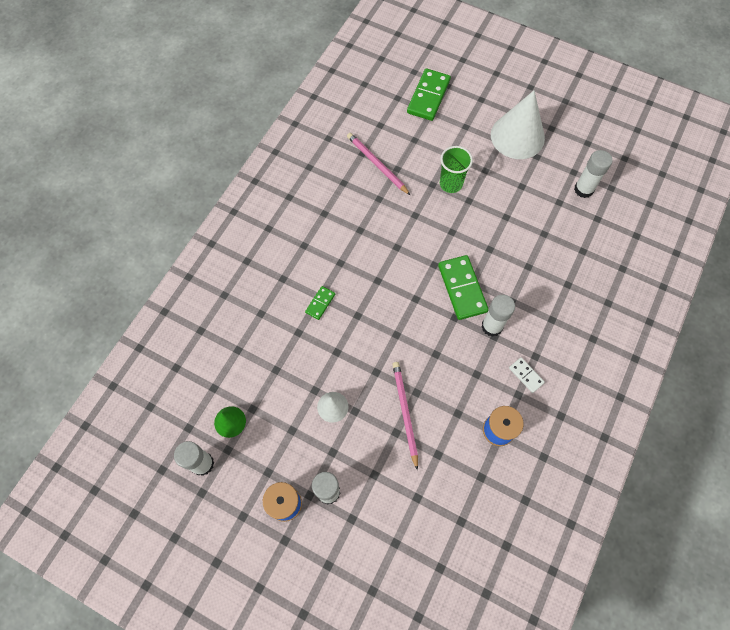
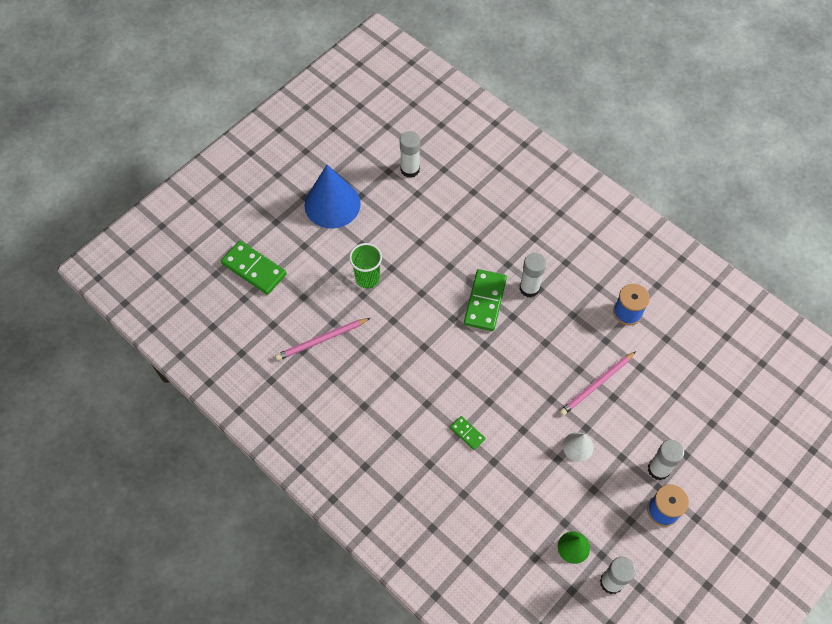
camera: 75 degrees left, 5 degrees down
(405, 413) = (597, 384): pink pencil -> pink pencil turned 45 degrees counterclockwise
(462, 288) = (485, 301): green domino -> green domino turned 75 degrees counterclockwise
(517, 136) = (332, 204): white cone -> blue cone
(526, 375) = (582, 275): white domino -> none

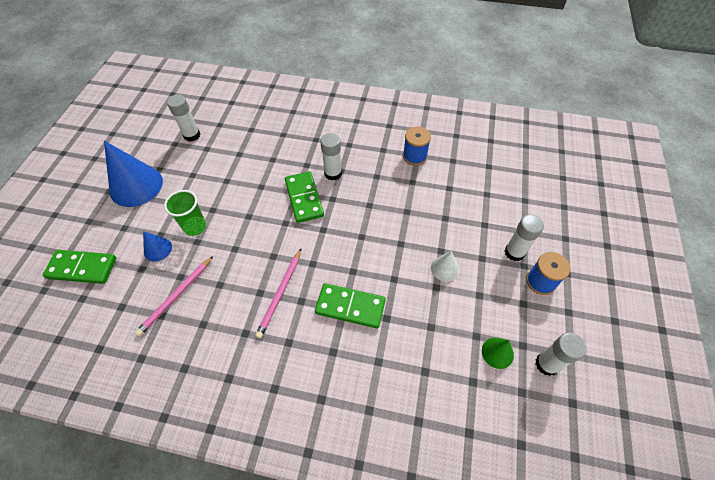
camera: 30 degrees left, 5 degrees down
(324, 284) = (157, 249): none -> blue cone
(467, 433) = (350, 306): green domino -> green domino, size x1.96
(597, 384) = (427, 215): pink pencil -> pink pencil (280, 293)

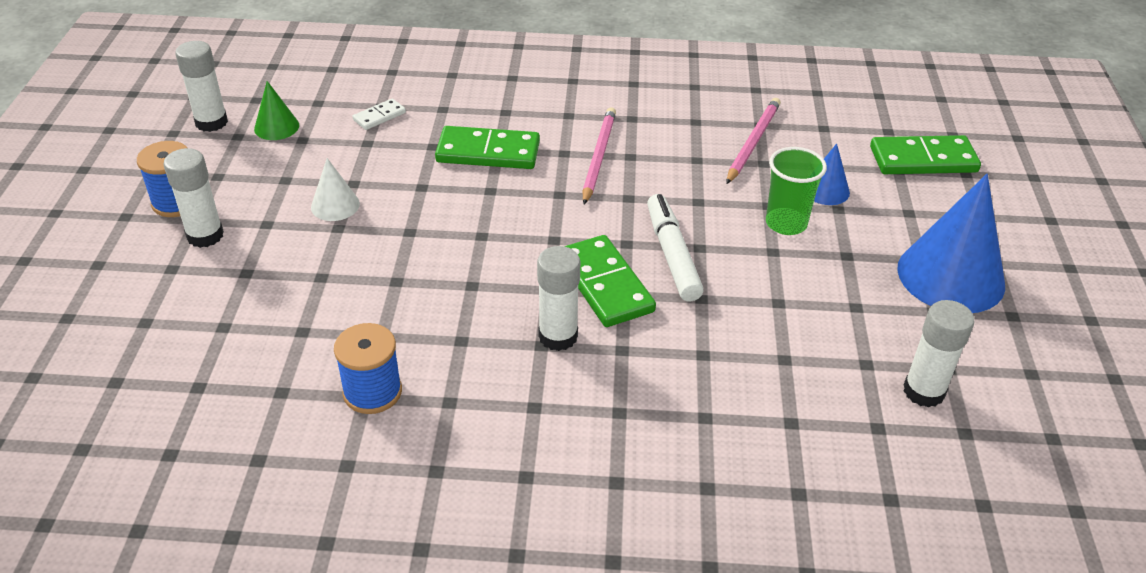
camera: 170 degrees right, 15 degrees down
(264, 212) = (672, 255): none -> white marker
(424, 356) = (379, 116): none -> white domino

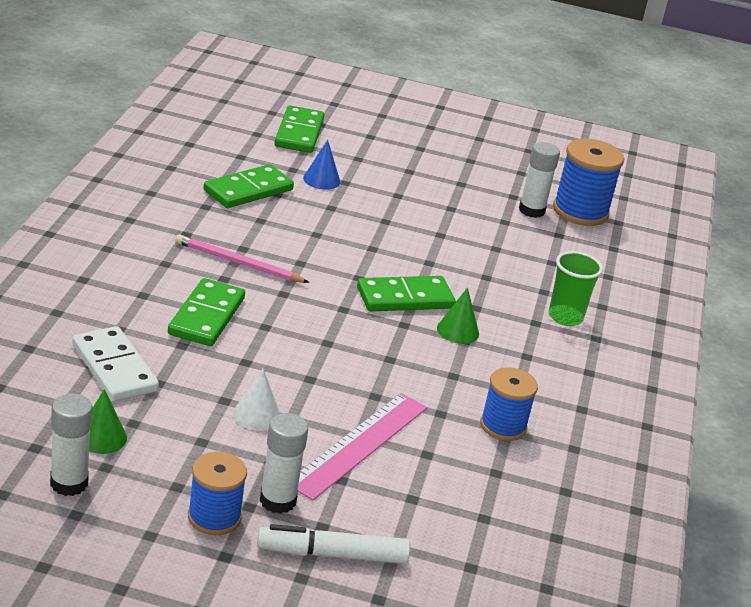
camera: 85 degrees left, 10 degrees down
(305, 278) = (359, 445): none -> pink ruler
(379, 116) = (114, 368): white domino -> white domino, size x1.96
(558, 336) = (458, 331): white glue stick -> green cone
(672, 255) = (378, 261): white marker -> white marker (332, 555)
(752, 143) = (248, 190): pink pencil -> green domino
(786, 223) = (356, 206): green cup -> green cup (565, 317)
(950, 276) = (429, 167): blue cone -> none
(973, 451) = (580, 211): none -> blue spool

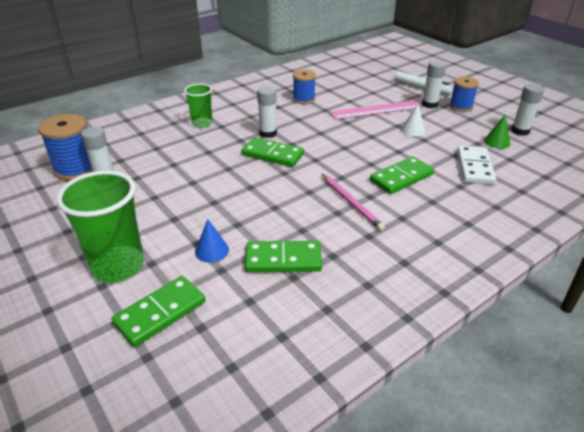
camera: 135 degrees left, 5 degrees up
(380, 149) = (118, 266): none -> green cup
(458, 331) = (268, 133): green cone -> white glue stick

